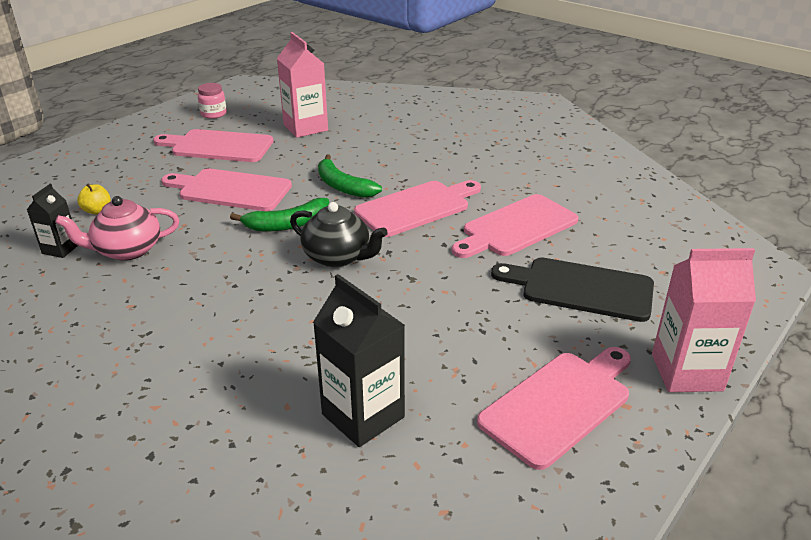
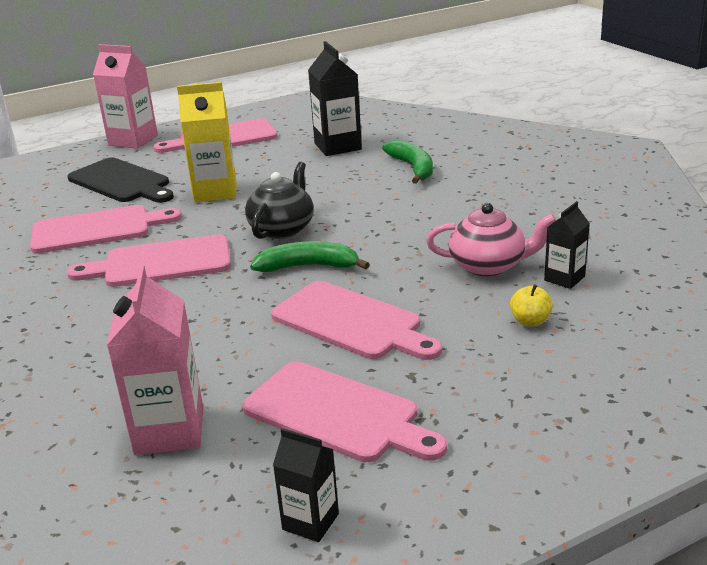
camera: 155 degrees left, 5 degrees down
(213, 114) = (310, 521): pink jar -> black carton
(338, 257) = (282, 229): black teapot -> black teapot turned 60 degrees clockwise
(343, 186) = (212, 303): green banana -> green banana (413, 168)
(454, 293) = (215, 192): none -> yellow carton

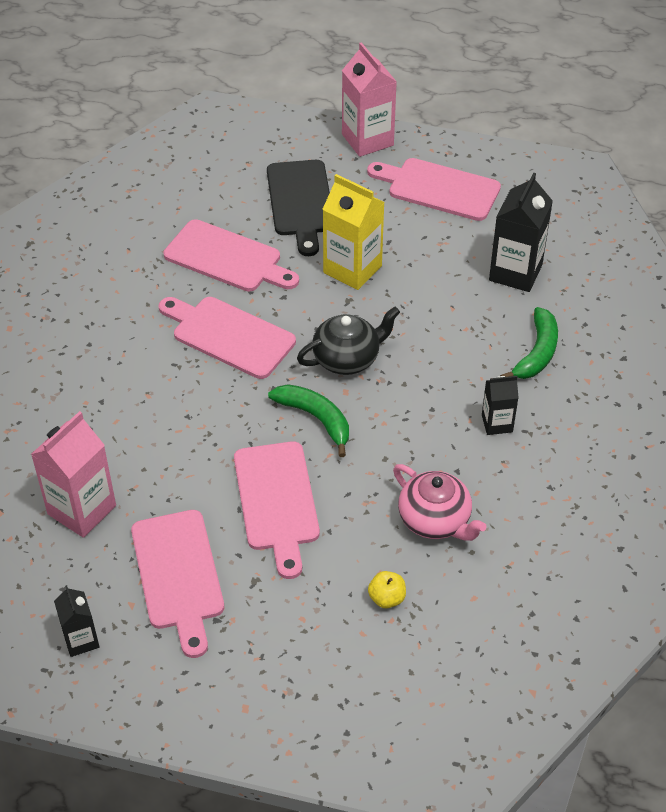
camera: 40 degrees right, 20 degrees up
(564, 278) = (468, 578): black carton -> black carton (497, 423)

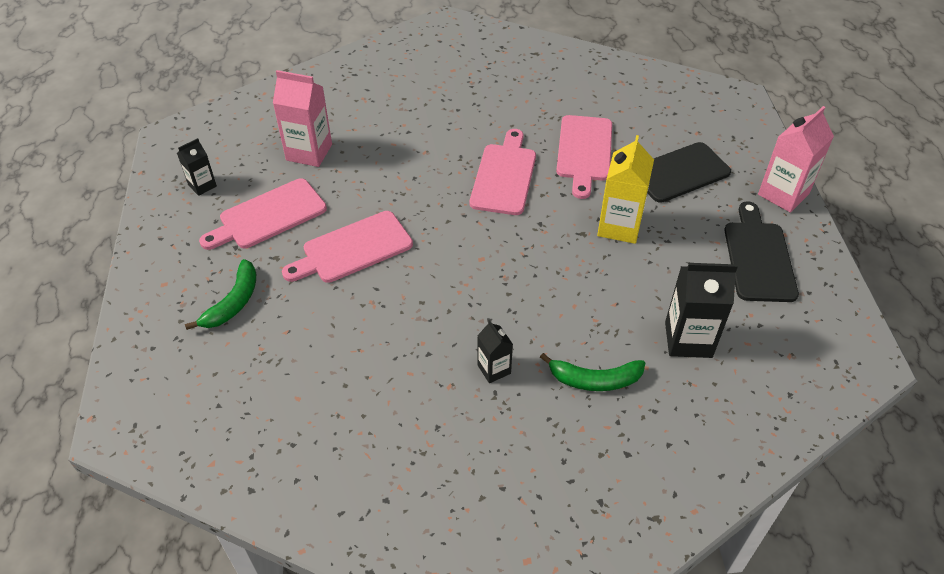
camera: 70 degrees right, 0 degrees up
(316, 419) = (444, 249): green banana -> green banana (233, 302)
(347, 358) = (517, 250): black teapot -> none
(386, 598) = (281, 340): yellow apple -> none
(435, 520) = (369, 352): pink teapot -> none
(439, 189) = (758, 257): pink cutting board -> black cutting board

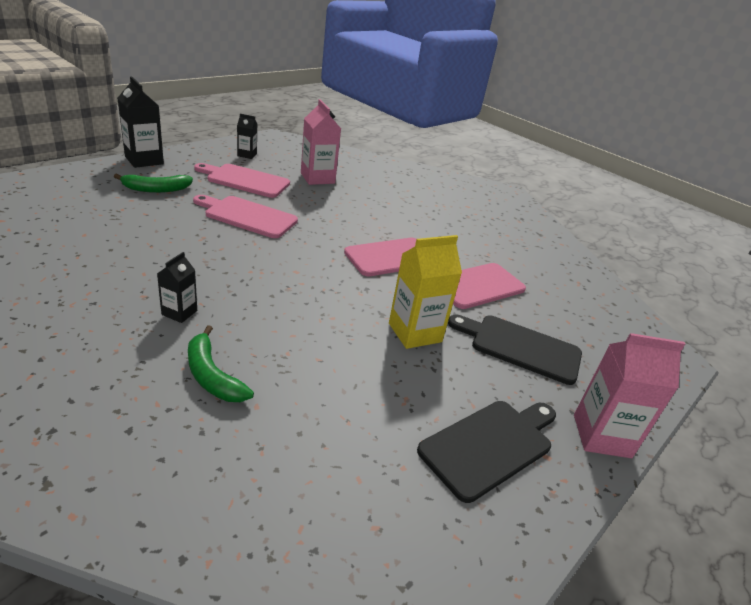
camera: 45 degrees right, 15 degrees down
(688, 339) = (320, 426): black carton -> black carton (144, 160)

